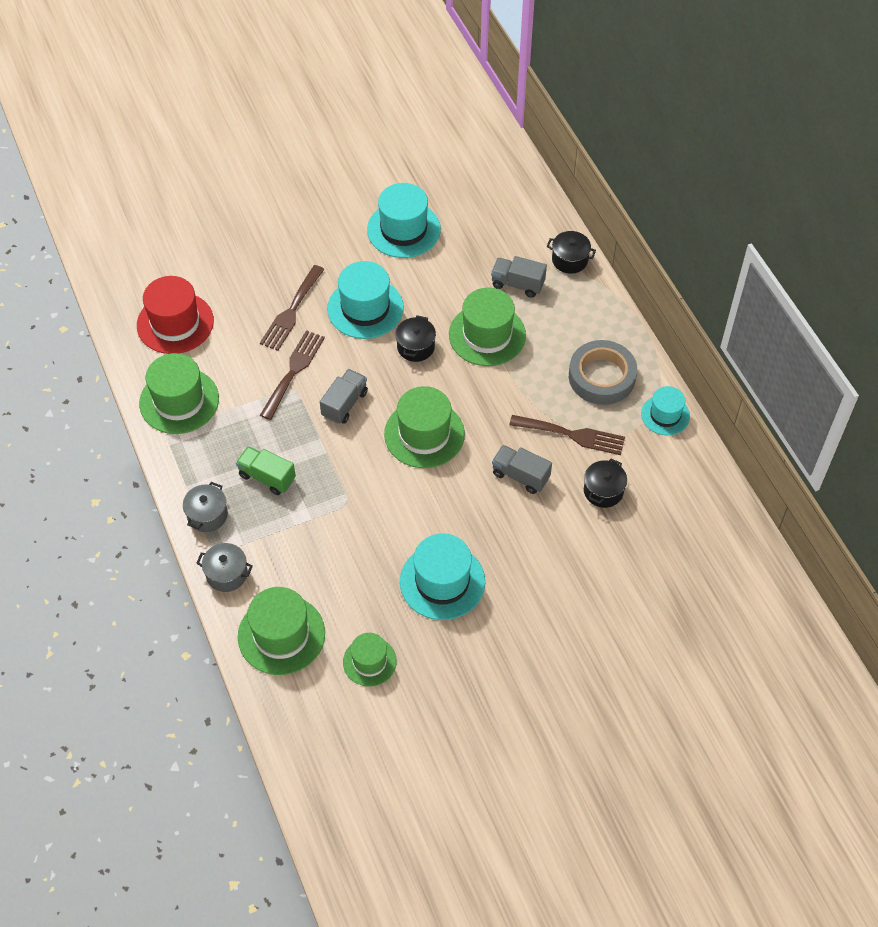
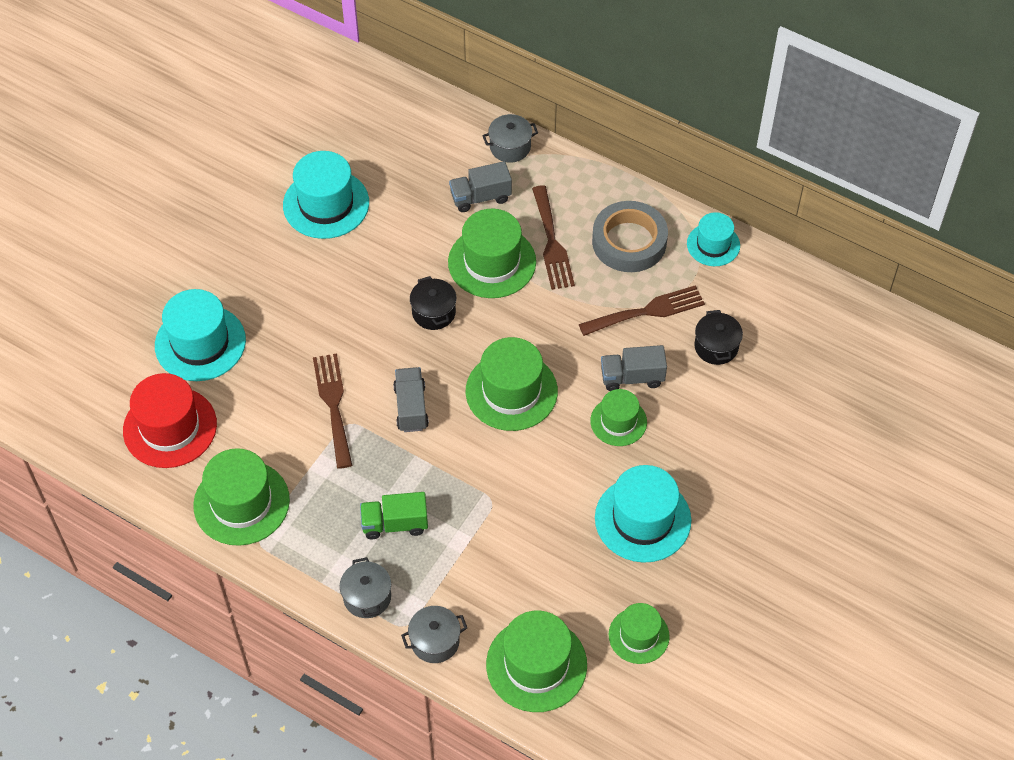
camera: 35 degrees left, 0 degrees up
(291, 311) = (281, 347): brown fork -> brown fork (552, 243)
(365, 308) = (353, 302): turquoise hat -> turquoise hat (200, 343)
(483, 501) = (618, 421): none -> green hat
(569, 260) = (510, 147): black pot -> grey pot

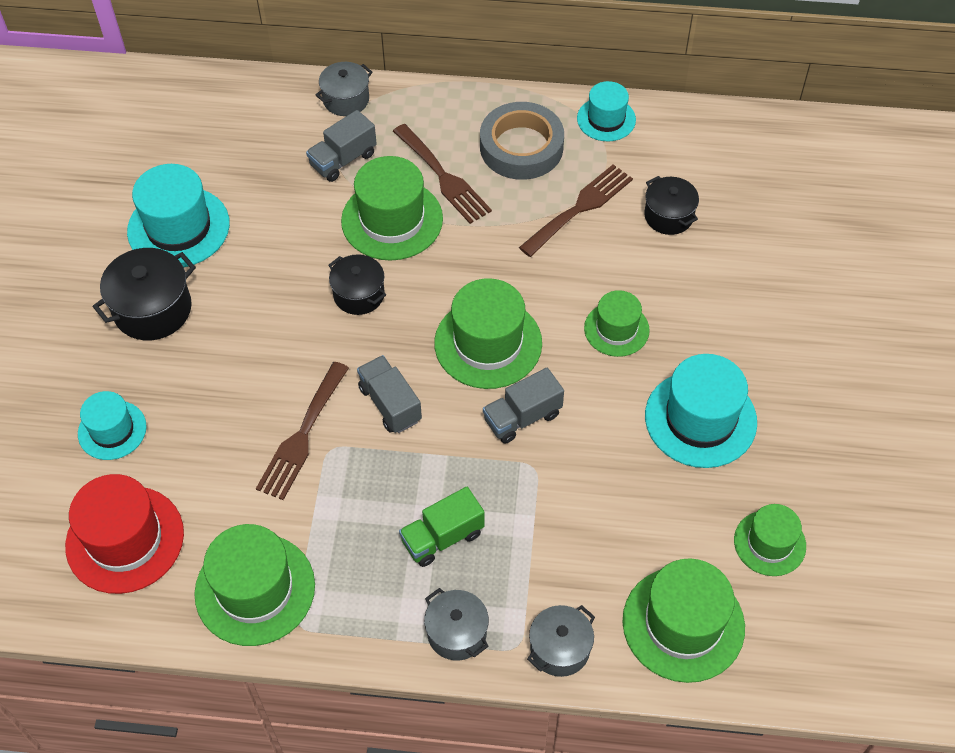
camera: 25 degrees left, 0 degrees up
(200, 343) = (112, 430): turquoise hat -> turquoise hat, size x0.61
(274, 262) = (153, 309): none -> black pot
(333, 405) = (302, 436): brown fork -> brown fork turned 120 degrees counterclockwise
(632, 377) = (603, 279): grey truck -> grey truck (522, 417)

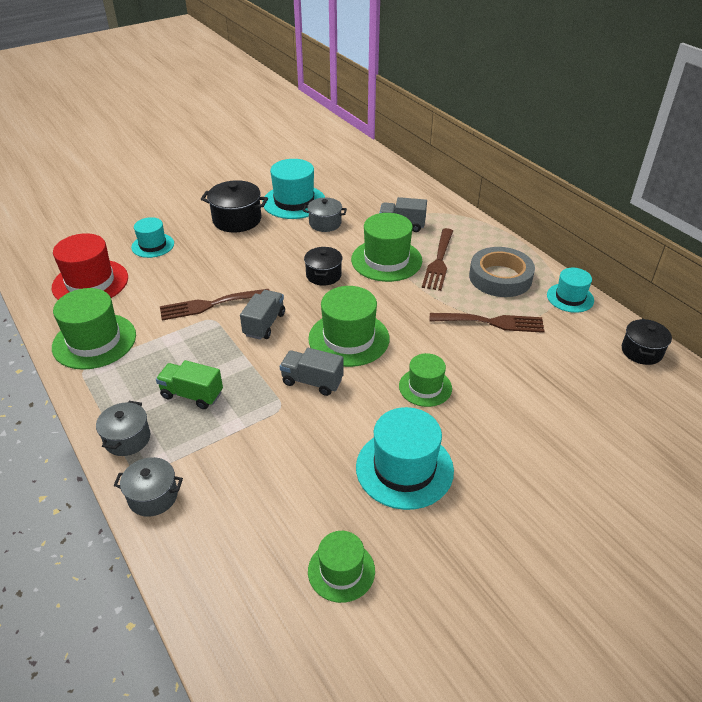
camera: 50 degrees right, 15 degrees down
(346, 100) = (440, 206): grey pot -> grey pot (325, 223)
(668, 216) = (540, 363): black pot -> black pot (641, 351)
(683, 624) = (226, 556): green hat -> none

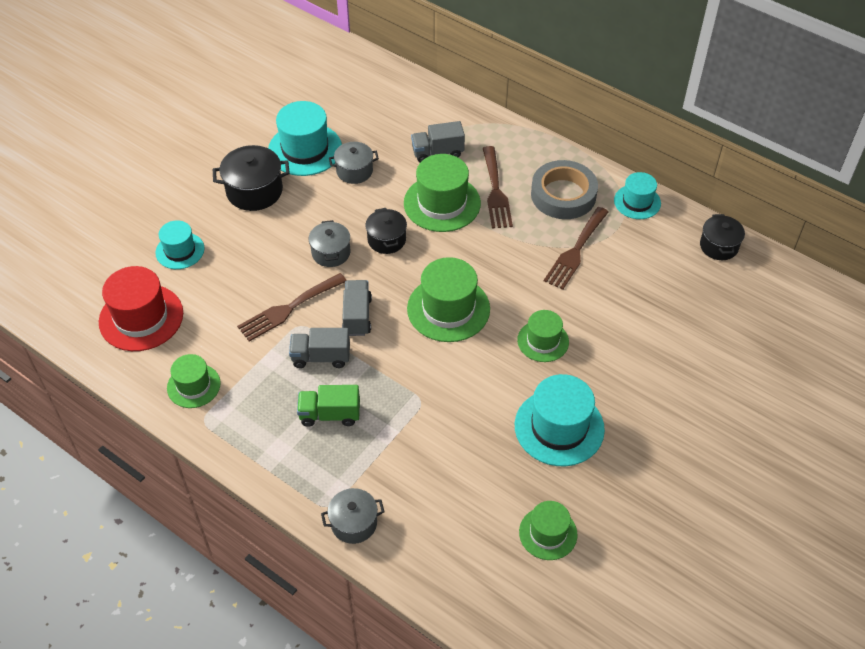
camera: 20 degrees left, 10 degrees up
(94, 341) = (193, 386): green hat -> green hat, size x0.61
(127, 439) = (295, 477): grey pot -> grey pot (331, 253)
(312, 381) = (437, 366): grey truck -> grey truck (321, 357)
(492, 322) = (575, 251): brown fork -> brown fork turned 135 degrees clockwise

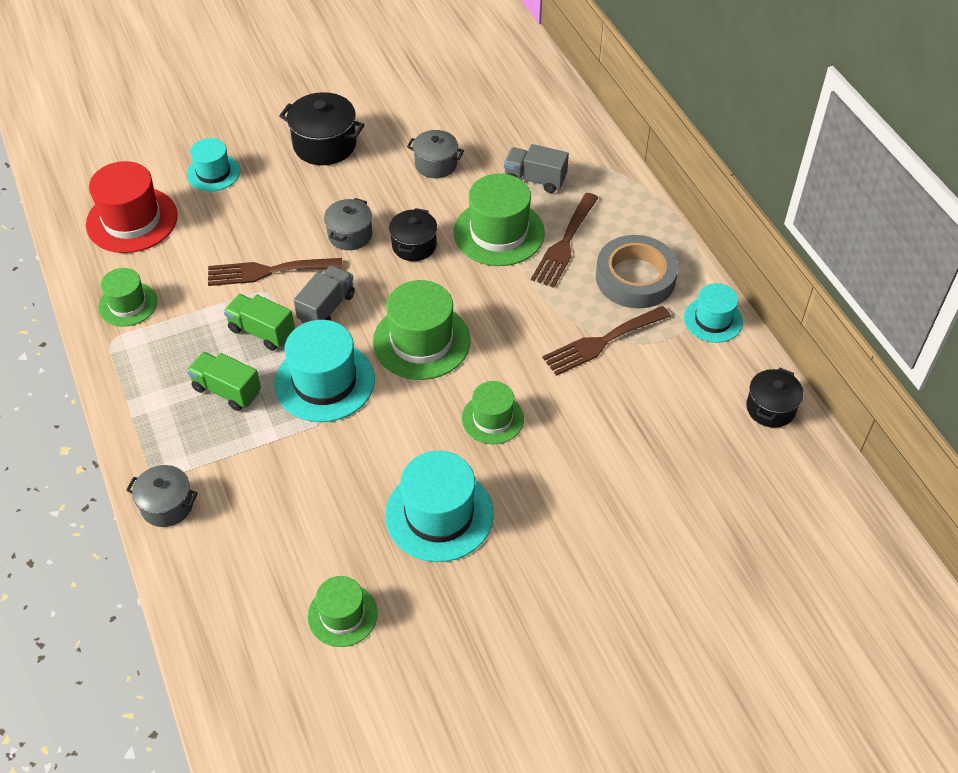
camera: 30 degrees right, 0 degrees up
(305, 149) = (404, 123): turquoise hat -> turquoise hat (324, 381)
(321, 357) = (261, 331): grey truck -> green truck

